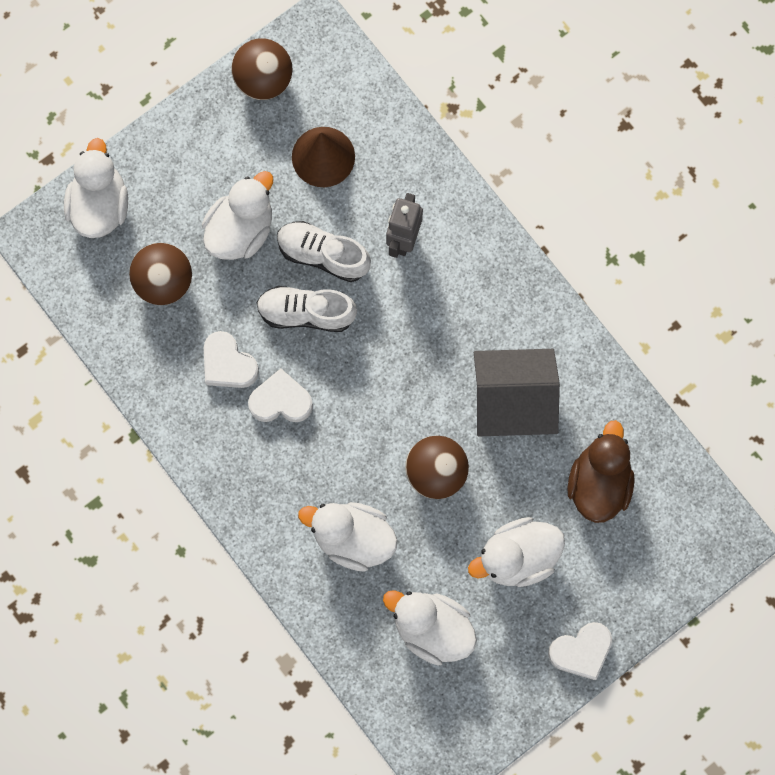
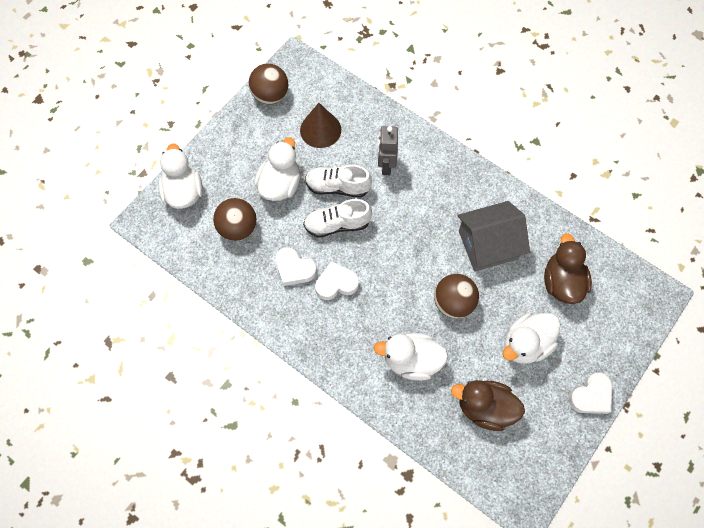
camera: 15 degrees left, 10 degrees down
(432, 628) = (485, 408): white duck -> brown duck

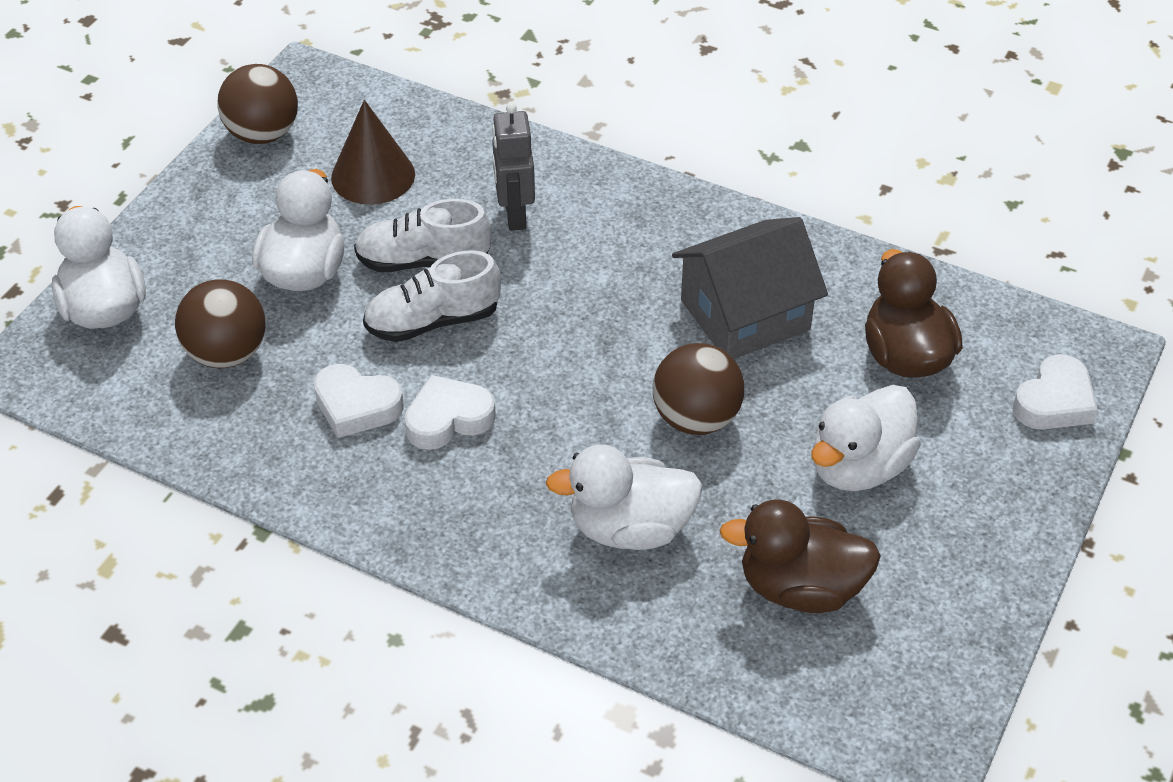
camera: 10 degrees left, 20 degrees down
(591, 396) = (1012, 536): white heart -> white heart (1054, 401)

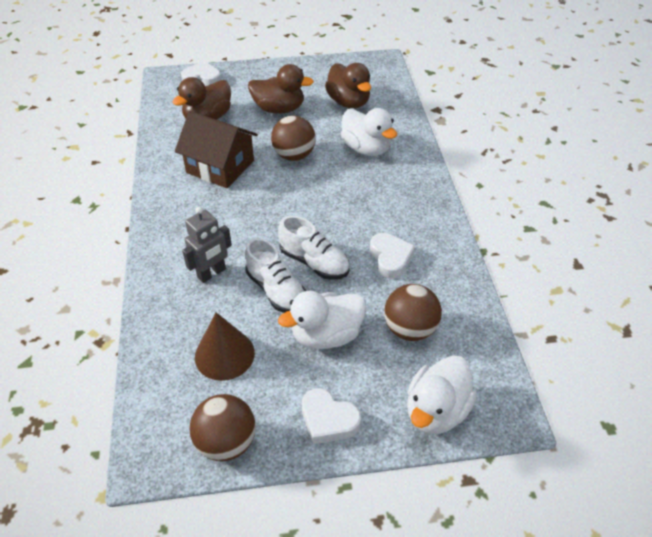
camera: 125 degrees left, 0 degrees up
(448, 419) = (366, 224): white heart -> white heart (328, 420)
(745, 315) = (220, 166): grey house -> brown house
(859, 467) = (279, 109): white duck -> brown duck

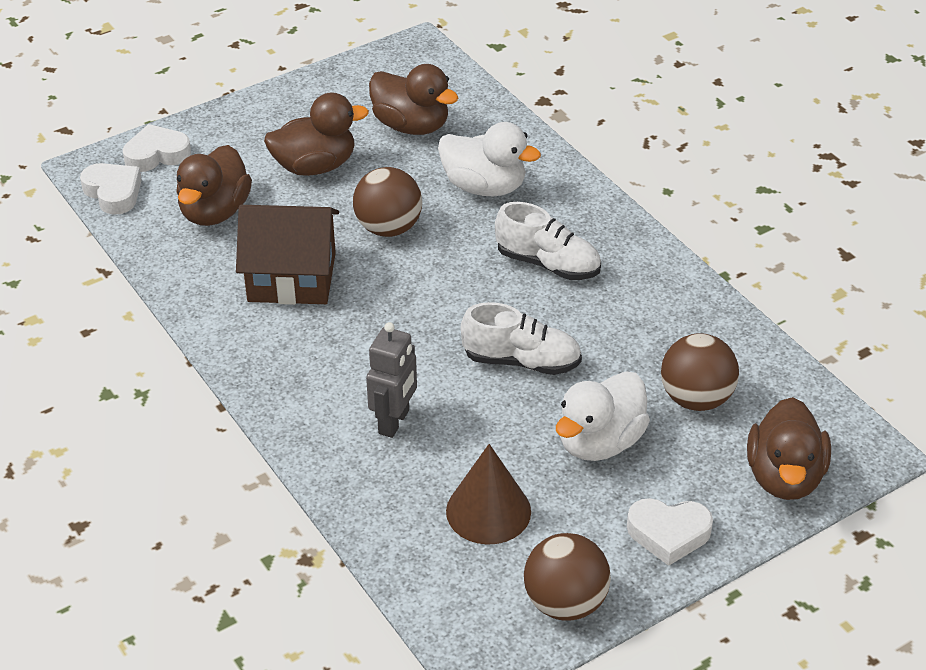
camera: 25 degrees left, 5 degrees down
(276, 290) = (497, 412): white shoe -> white shoe (548, 264)
(390, 258) = (616, 323): white heart -> white heart (113, 193)
(436, 411) = (784, 477): white duck -> brown duck

